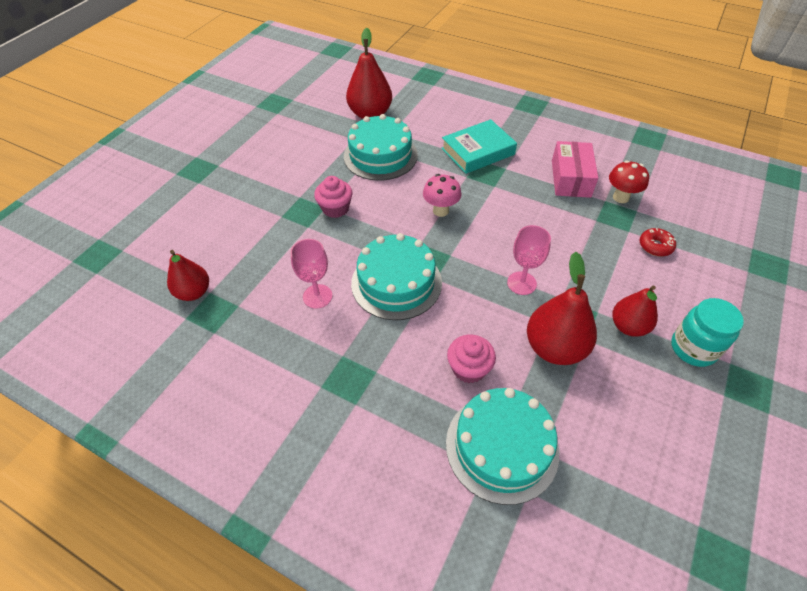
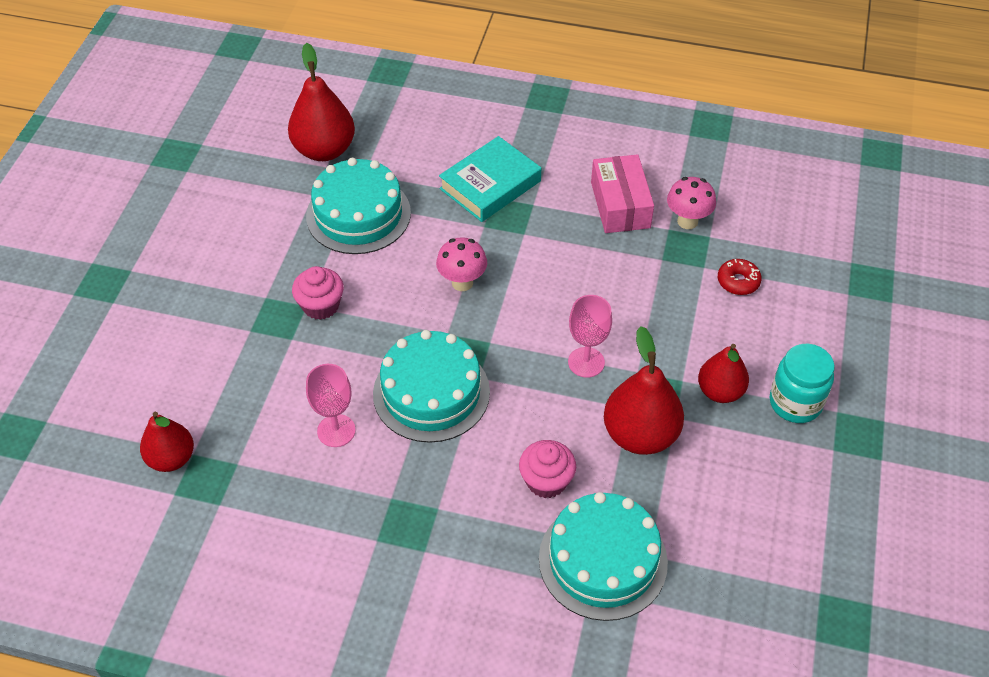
camera: 15 degrees left, 0 degrees up
(620, 197) = (687, 221): red mushroom -> pink mushroom

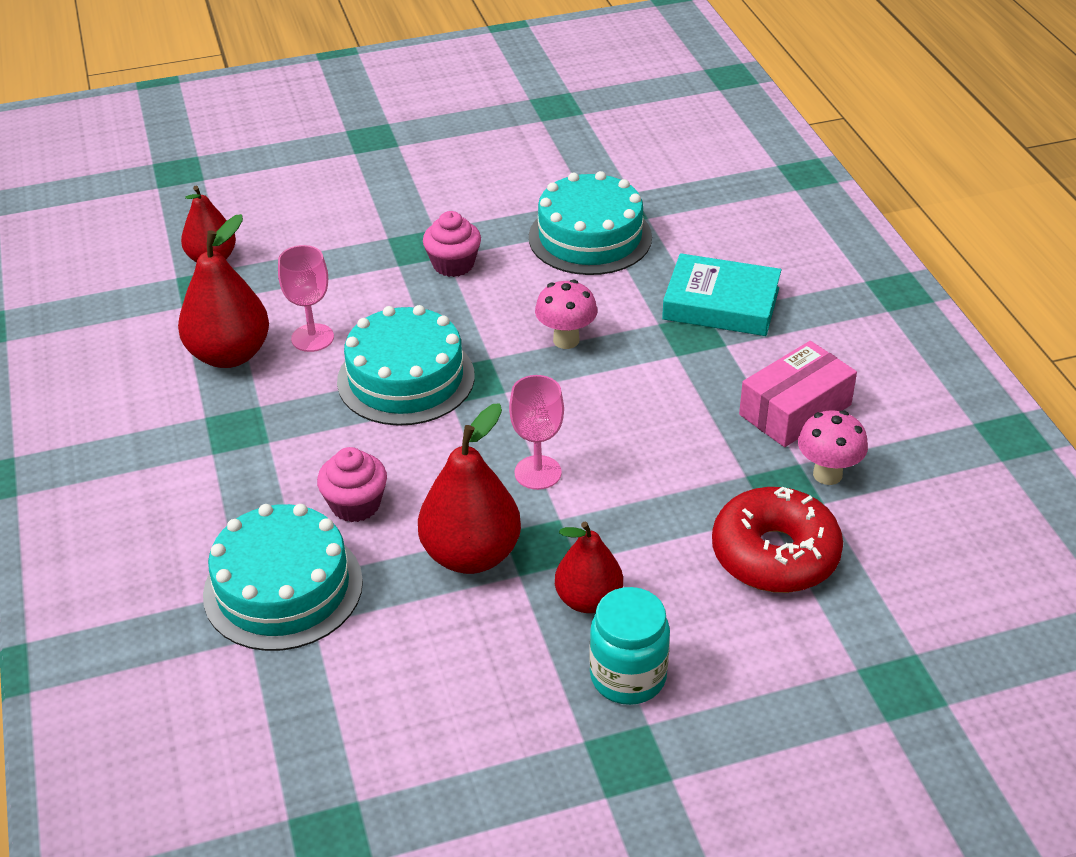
camera: 60 degrees right, 10 degrees down
(324, 150) = (652, 181): red pear -> red pear (229, 355)
(738, 281) = (775, 554): red donut -> red donut, size x2.08

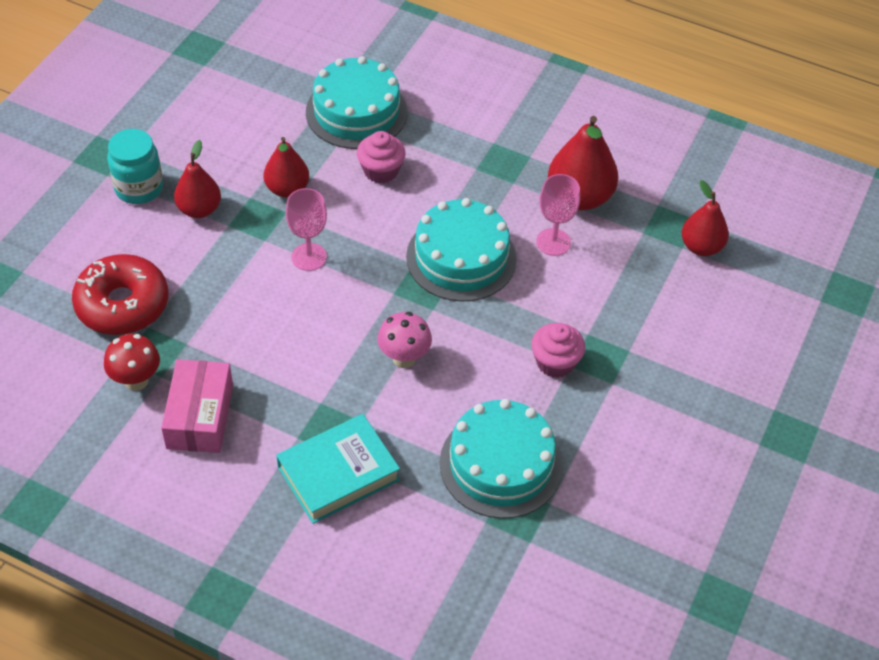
camera: 130 degrees right, 10 degrees up
(471, 554) = (287, 189): red pear -> red pear, size x0.65
(827, 474) = (136, 381): pink mushroom -> red mushroom

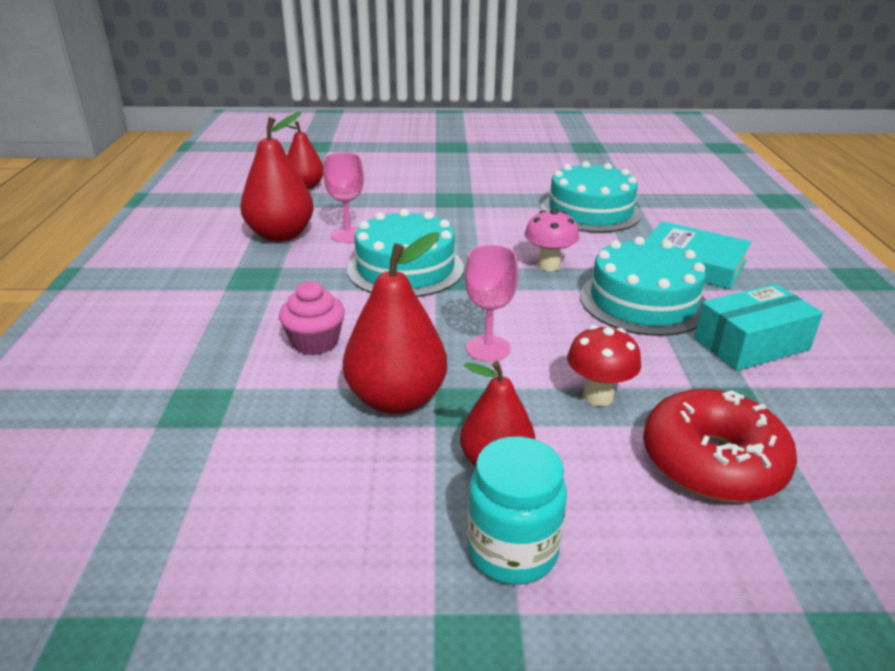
camera: 115 degrees left, 20 degrees down
(136, 381) = (780, 401): red mushroom -> red mushroom (598, 396)
(200, 416) = (751, 344): pink box -> turquoise box
(287, 189) = (396, 399): red pear -> red pear, size x1.54
(356, 112) = (212, 392): turquoise cake -> turquoise cake (643, 301)
(555, 362) = (477, 211): pink cupcake -> none

